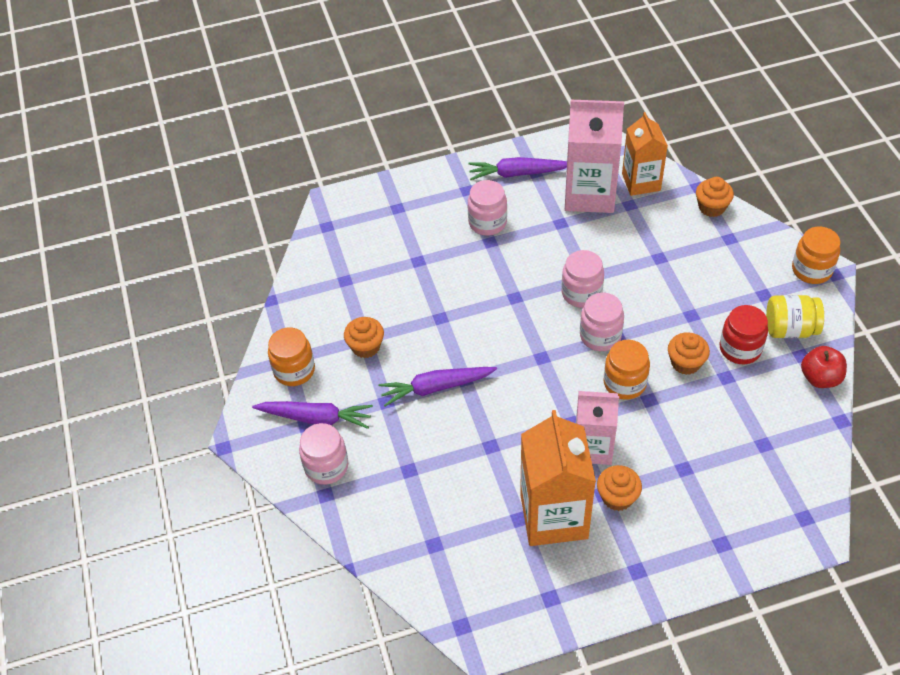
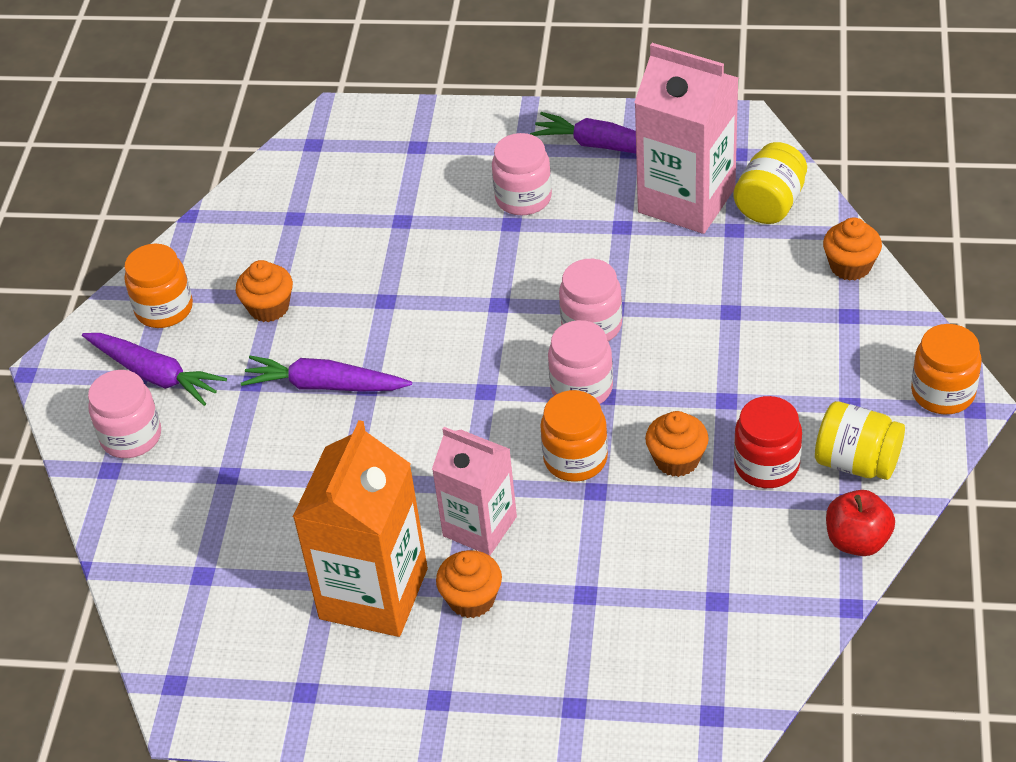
camera: 25 degrees right, 5 degrees down
(641, 182) = (770, 204): orange carton -> yellow jar

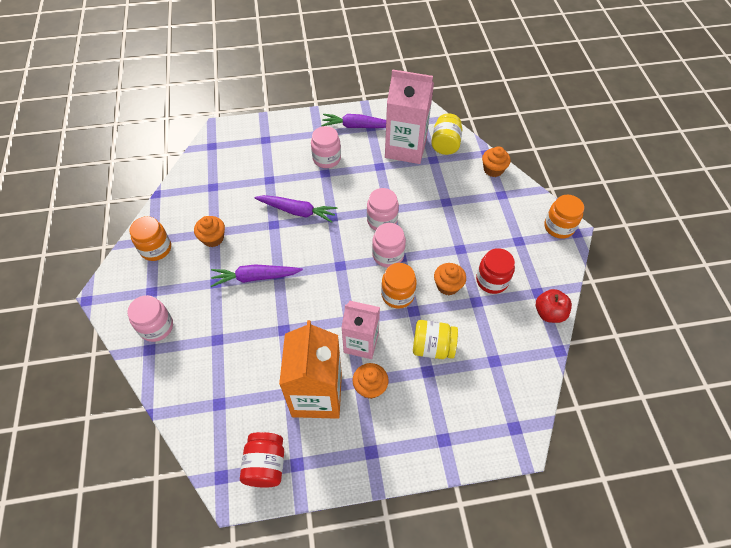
camera: 20 degrees left, 10 degrees up
(155, 375) = (160, 288): purple carrot -> purple carrot (297, 211)
(252, 682) = (265, 465): none -> red jar
(856, 462) = (533, 270): yellow jar -> yellow jar (432, 347)

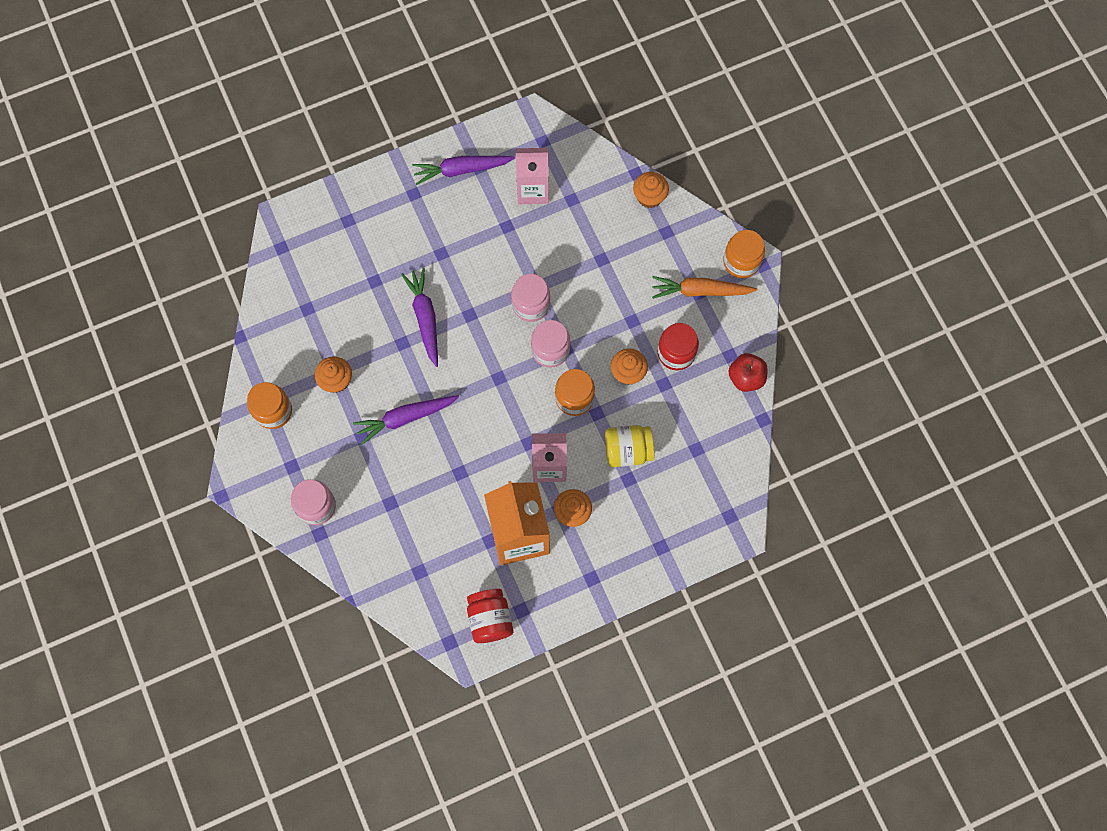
camera: 15 degrees left, 15 degrees up
(297, 211) = (425, 318): purple carrot -> purple carrot turned 105 degrees counterclockwise
(326, 158) = (437, 231): pink jar -> none
(405, 148) = (533, 190): pink carton -> pink carton, size x0.65
(445, 144) = (581, 171): yellow jar -> none
(521, 240) = (700, 291): none -> orange carrot

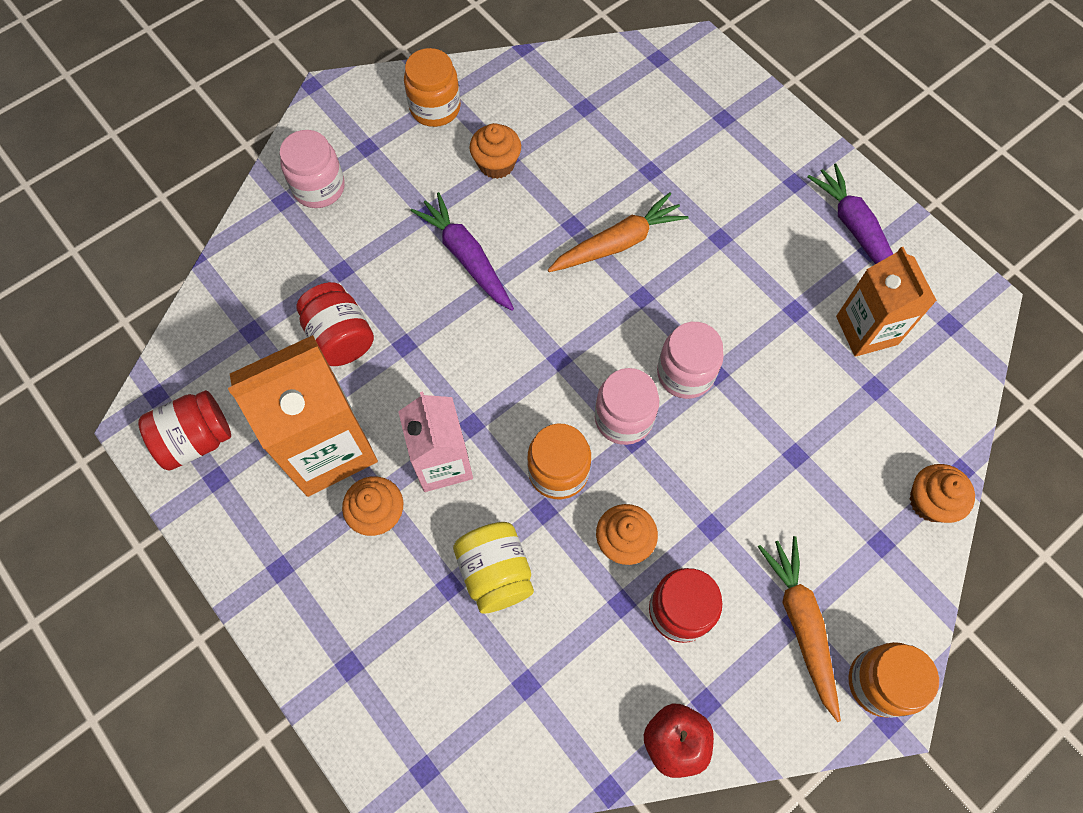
camera: 75 degrees right, 5 degrees down
(425, 318) = (618, 243): purple carrot -> orange carrot
(442, 513) = (340, 337): none -> red jar
(533, 190) = (866, 330): pink carton -> orange carton

